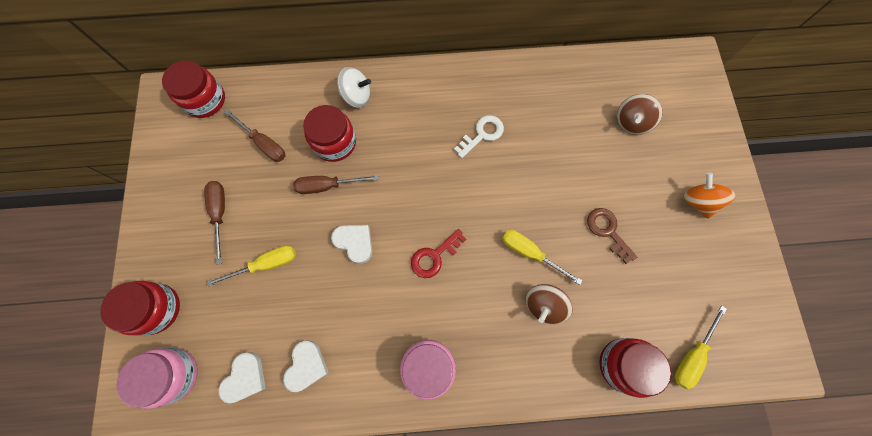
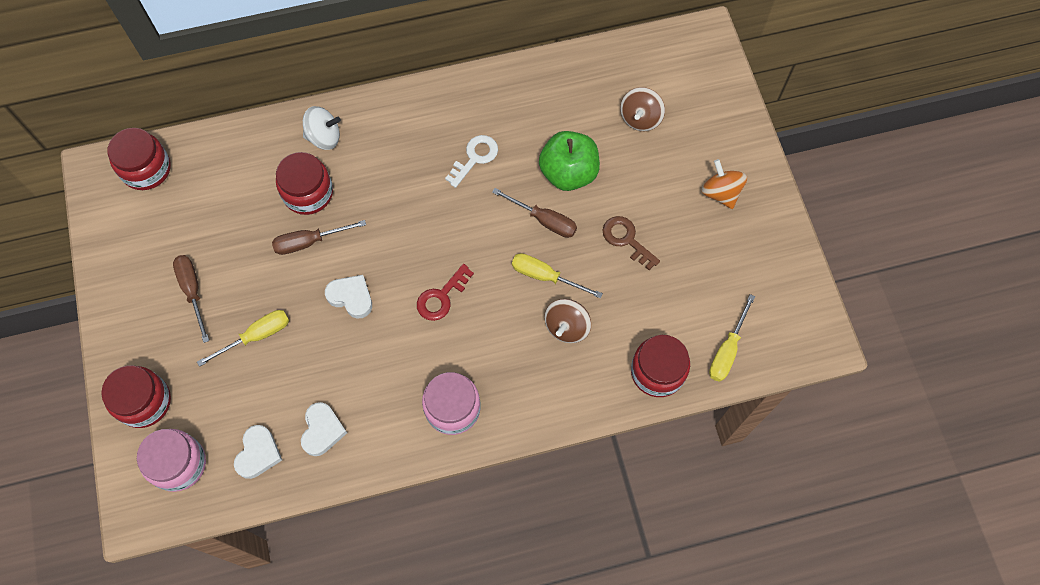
camera: 10 degrees left, 5 degrees down
(264, 143) = (226, 207): brown screwdriver -> brown screwdriver (544, 220)
(562, 161) = (568, 173): none -> green apple

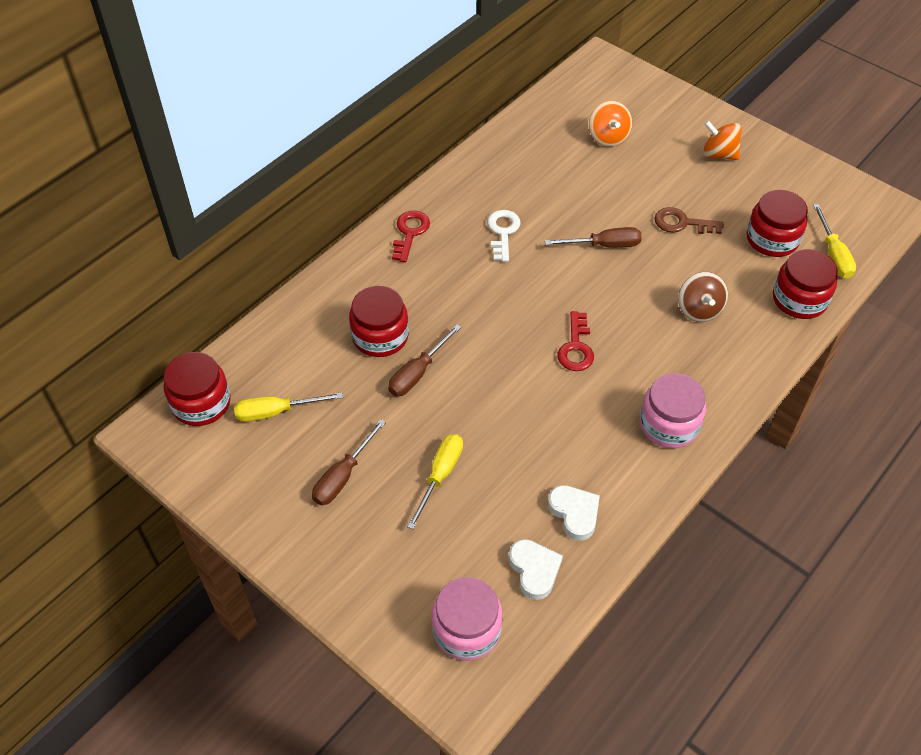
camera: 35 degrees left, 15 degrees down
(144, 402) = (381, 598): red jar -> red jar (772, 239)
(193, 291) = (343, 476): brown screwdriver -> brown screwdriver turned 90 degrees counterclockwise
(324, 137) = (354, 287): white spinning top -> none
(351, 297) = (498, 393): white heart -> none
(404, 114) = (410, 233): none -> red key
(545, 276) = (645, 284): yellow screwdriver -> yellow screwdriver (276, 412)
(568, 173) = (590, 202): green apple -> none
(640, 118) = (608, 137): brown spinning top -> orange spinning top

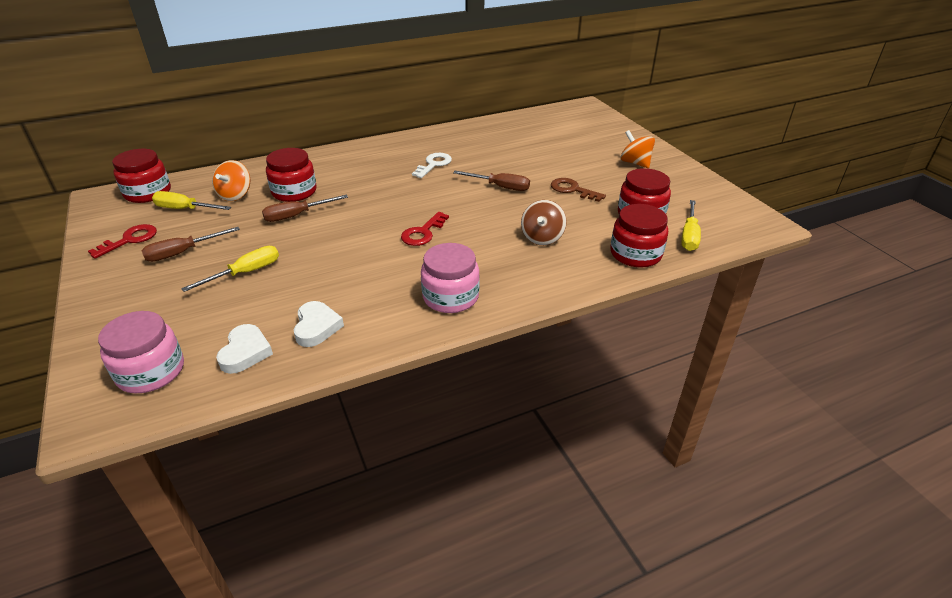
camera: 25 degrees right, 15 degrees down
(410, 233) = (371, 151): red key -> red key (130, 240)
(608, 137) = (556, 138): orange spinning top -> orange spinning top (235, 195)

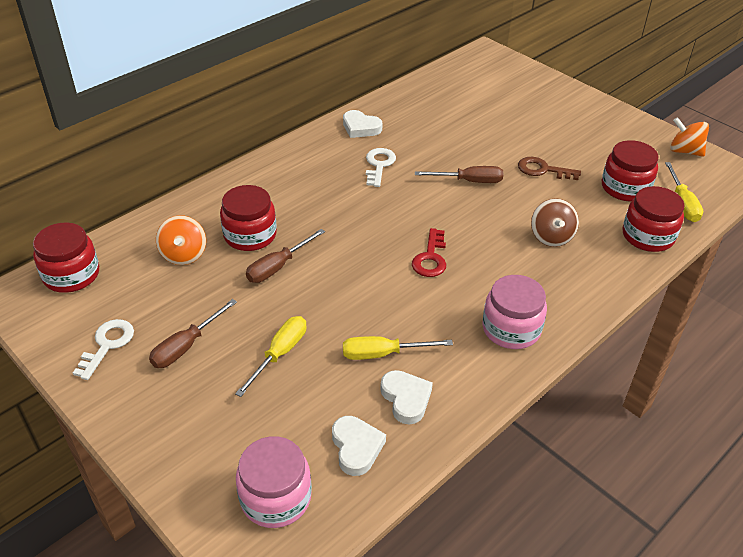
camera: 20 degrees left, 5 degrees up
(130, 240) = (107, 345): red key -> white key
(184, 209) = (138, 287): yellow screwdriver -> yellow screwdriver (383, 354)
(440, 139) = (360, 128): none -> white heart
(635, 163) = (582, 122): orange spinning top -> orange spinning top (684, 151)

